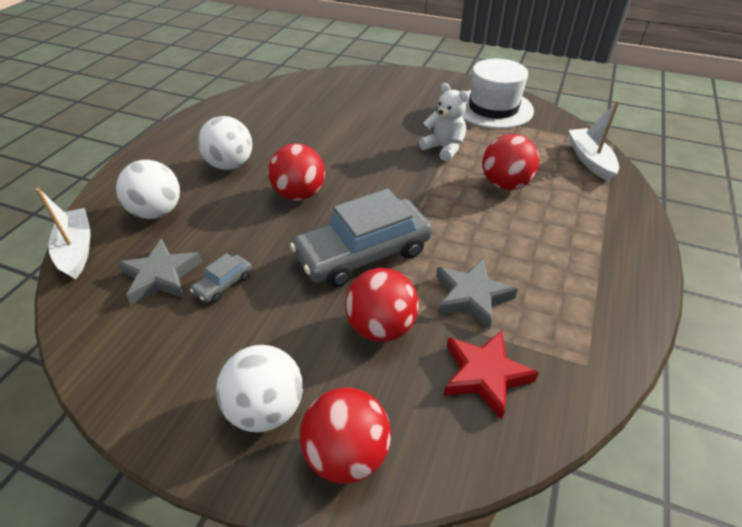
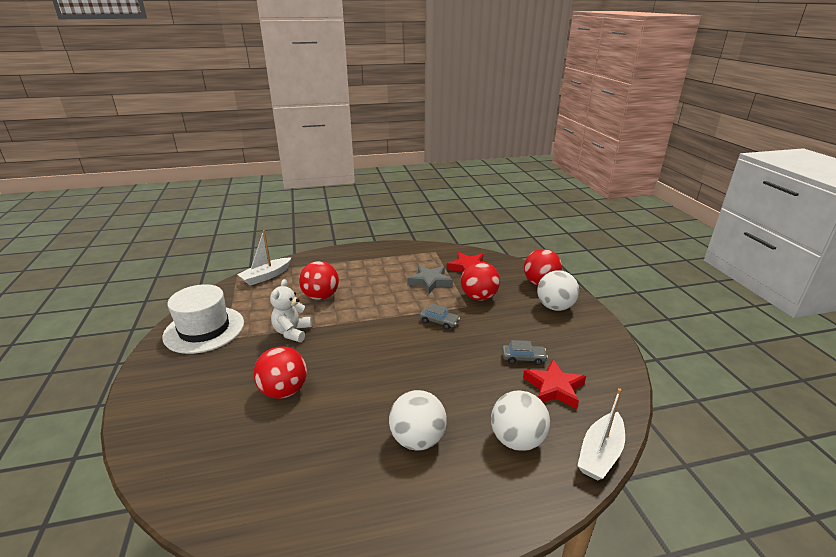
camera: 125 degrees left, 15 degrees down
(161, 276) = (554, 388): grey star -> red star
(299, 194) = (414, 374): red ball -> red ball (284, 391)
(363, 253) = (439, 321): grey car -> grey car, size x0.43

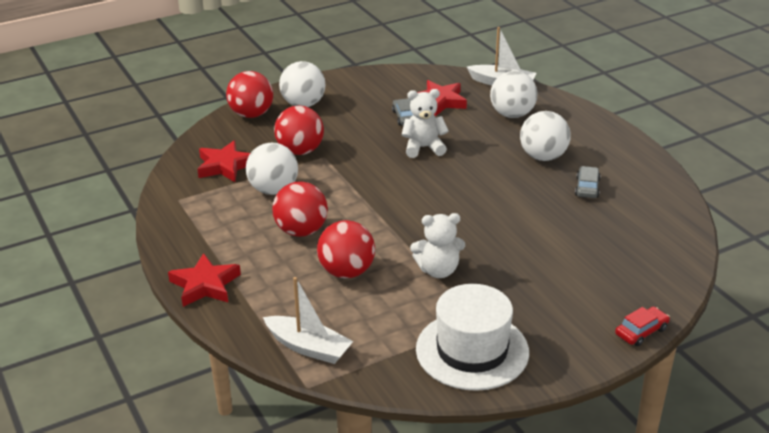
camera: 105 degrees left, 5 degrees up
(130, 419) = (641, 331): none -> red car
(284, 391) = (536, 243): red ball -> red ball (301, 231)
(345, 253) = (205, 285): none -> red star
(430, 282) = (273, 190): grey star -> white ball
(439, 321) = (365, 170): grey car -> grey car (587, 188)
(464, 358) = (423, 148): none -> white teddy bear

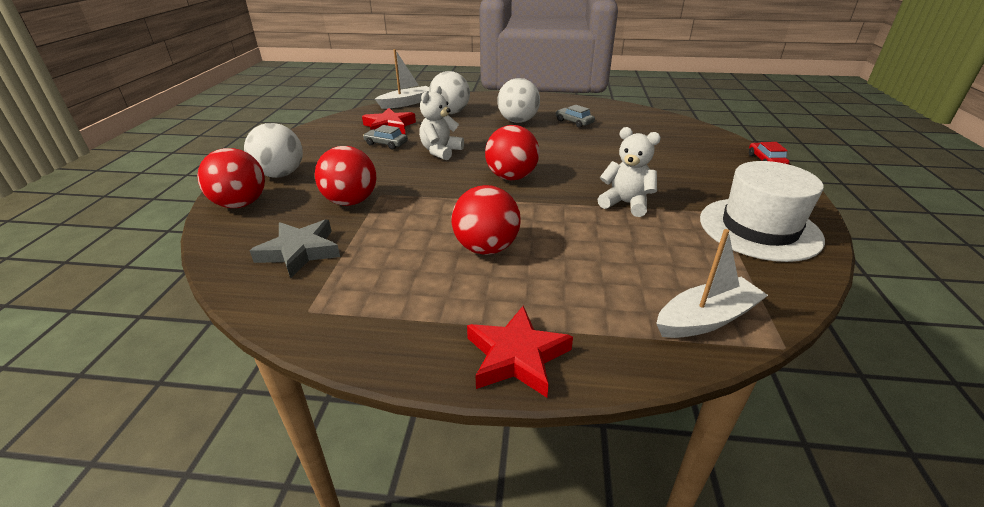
camera: 55 degrees left, 0 degrees up
(225, 166) = (300, 252): red star -> grey star
(273, 190) = (392, 238): white ball -> none
(347, 272) = (585, 247): red ball -> red ball (511, 177)
(438, 270) = (626, 203): white teddy bear -> white teddy bear turned 90 degrees counterclockwise

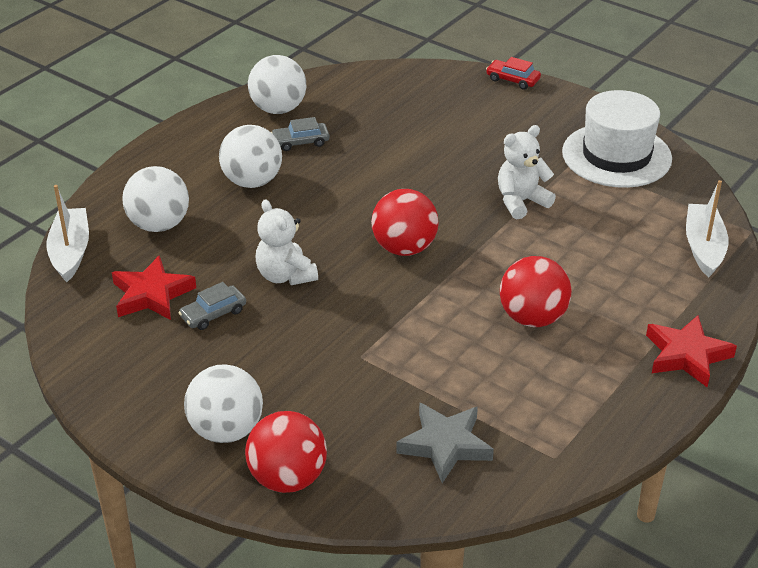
camera: 60 degrees left, 5 degrees up
(351, 201) = (360, 384): red ball -> none
(595, 109) = (278, 109): none -> white ball

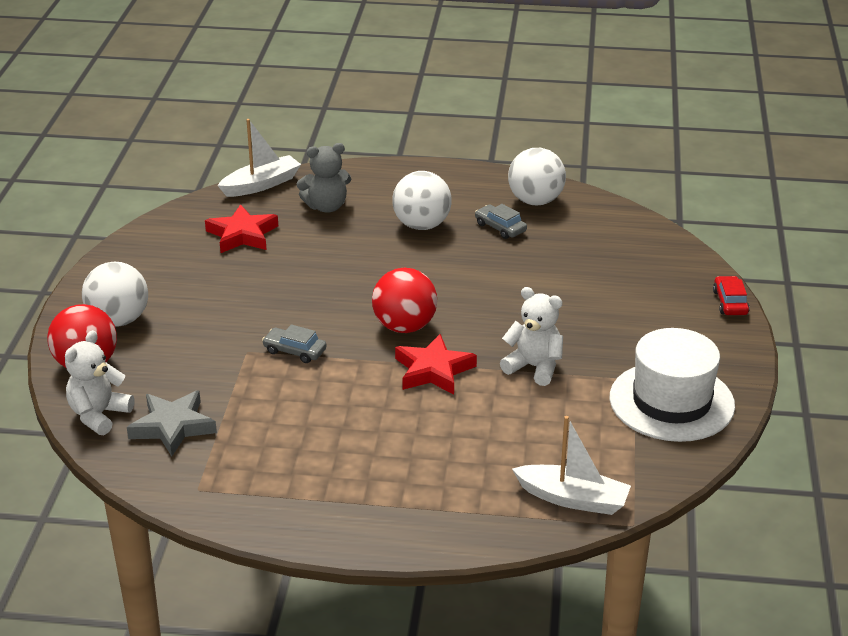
camera: 60 degrees right, 5 degrees down
(159, 225) = (326, 207): white ball -> grey teddy bear
(213, 314) = (242, 268): grey car -> grey car (295, 351)
(285, 275) = (316, 283): white teddy bear -> white teddy bear (99, 415)
(532, 318) = (370, 424): red ball -> none
(686, 355) = (393, 530): red star -> red star (433, 370)
(703, 247) = (573, 499): white boat -> white boat turned 45 degrees clockwise

